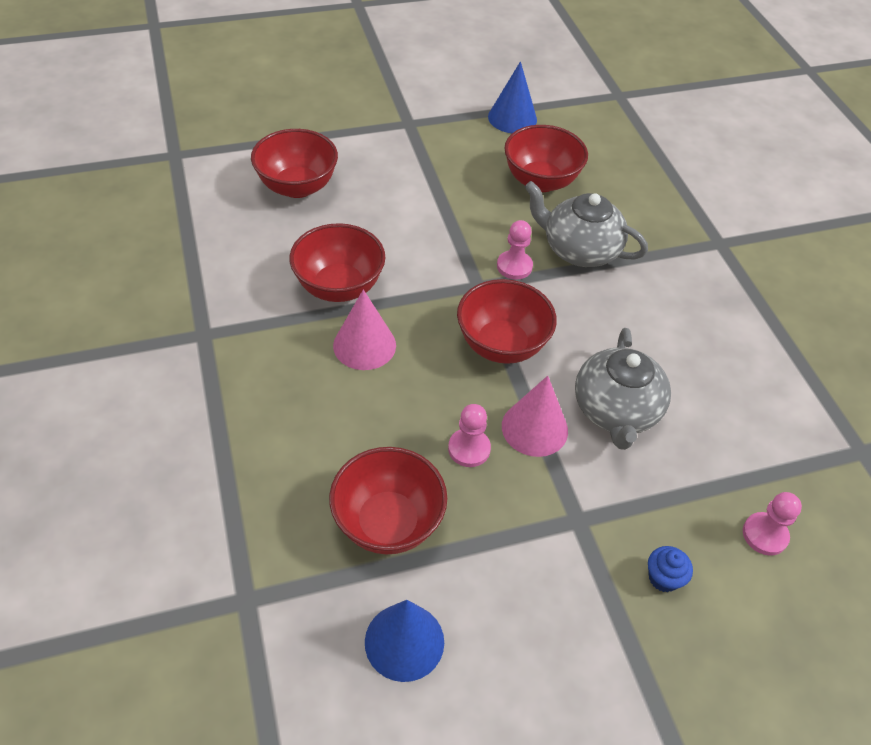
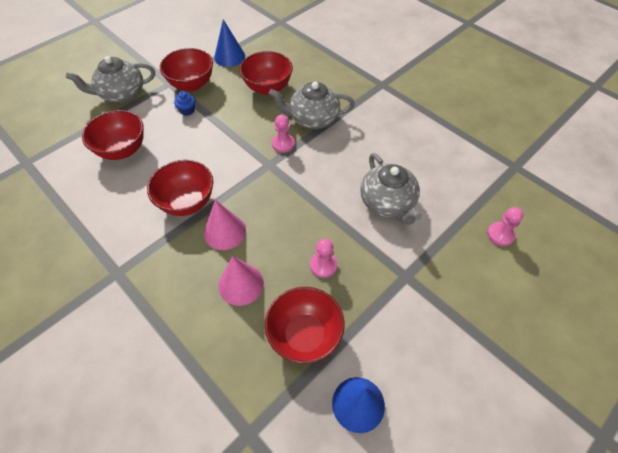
camera: 25 degrees left, 5 degrees up
(337, 114) = (121, 94): none -> grey teapot
(501, 345) = (304, 194): red bowl -> red bowl (192, 84)
(534, 428) = (351, 234): pink cone -> pink cone (241, 284)
(663, 578) = (468, 286): blue cupcake -> blue cupcake (187, 111)

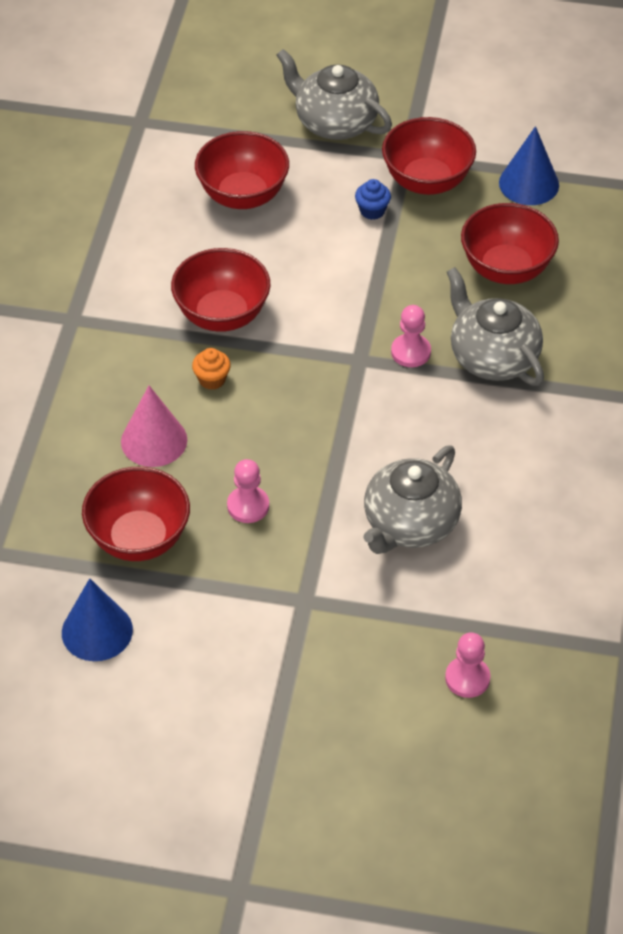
camera: 55 degrees right, 5 degrees down
(224, 231) = (212, 379): pink cone -> orange cupcake

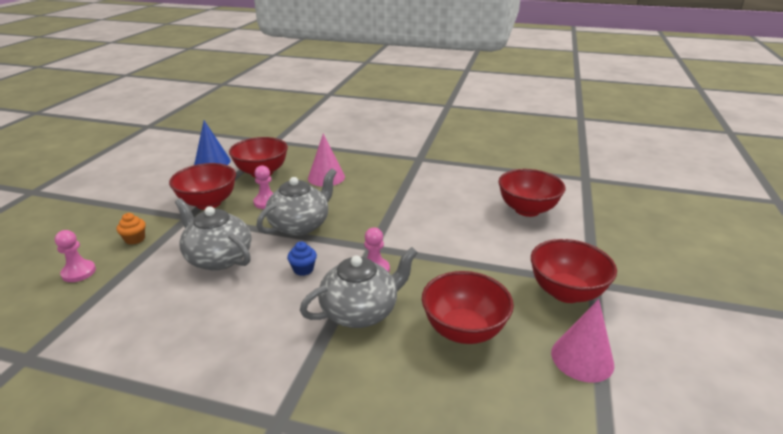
camera: 95 degrees right, 20 degrees down
(212, 379) = (366, 194): orange cupcake -> orange cupcake (135, 239)
(222, 315) = (418, 199): red bowl -> red bowl (208, 203)
(334, 122) = (619, 250): grey teapot -> grey teapot (300, 225)
(372, 211) = (523, 261): blue cupcake -> blue cupcake (303, 269)
(529, 183) = (582, 358): blue cone -> pink cone

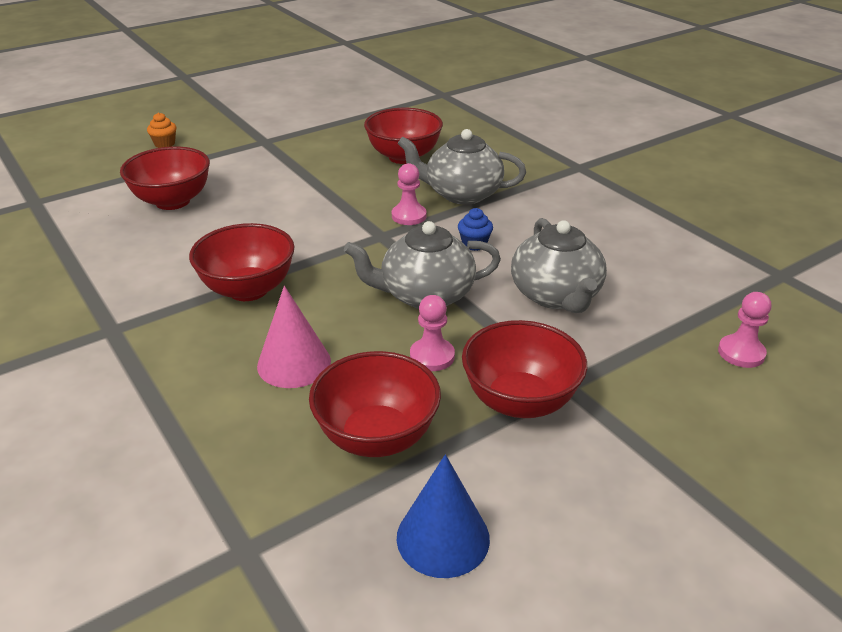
camera: 140 degrees left, 5 degrees up
(135, 239) = (659, 377): orange cupcake -> orange cupcake (165, 144)
(566, 292) = (295, 145): red bowl -> red bowl (248, 289)
(582, 358) = (358, 122): pink cone -> none

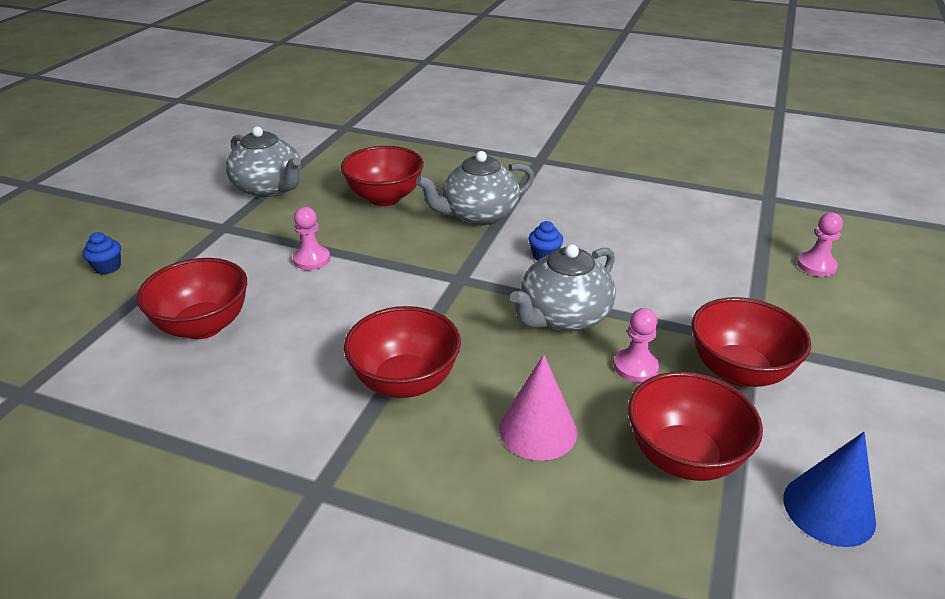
camera: 35 degrees left, 0 degrees up
(165, 144) = (107, 267): orange cupcake -> blue cupcake
(409, 216) = (460, 251): pink pawn -> pink pawn (311, 259)
(556, 296) = (656, 274): grey teapot -> grey teapot (269, 188)

